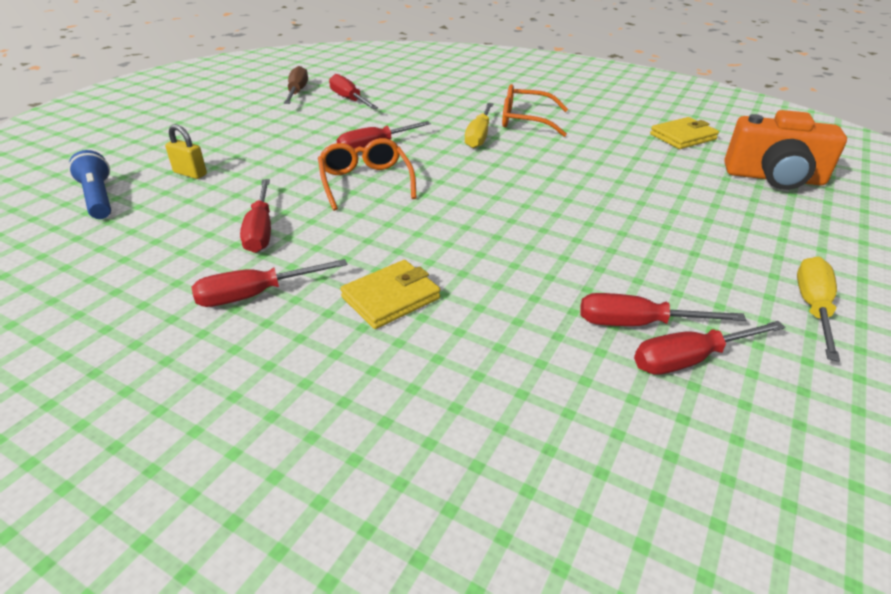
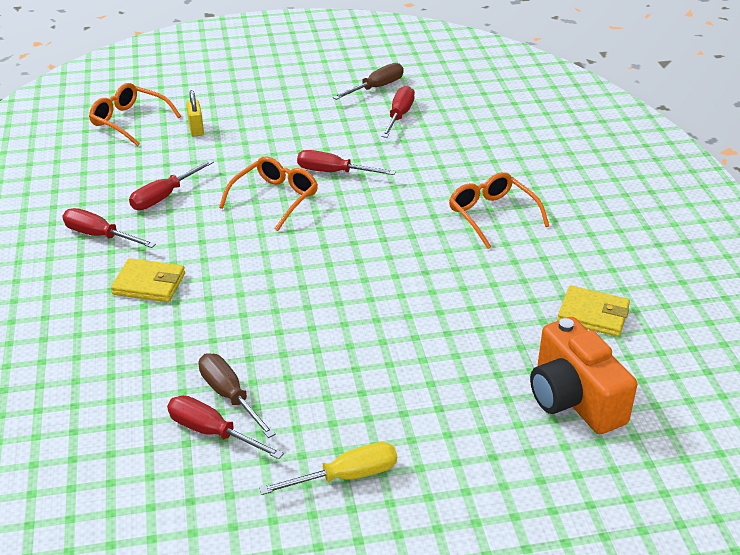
camera: 50 degrees right, 0 degrees up
(98, 198) = (129, 121): blue flashlight -> orange glasses
(479, 136) = (423, 208): yellow screwdriver -> none
(637, 324) = (229, 396): red screwdriver -> brown screwdriver

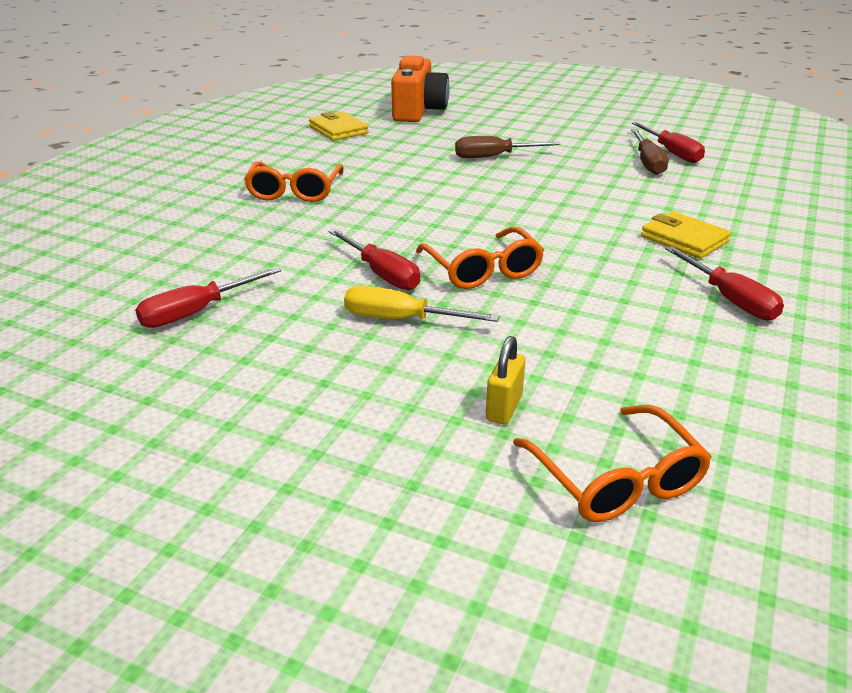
camera: 145 degrees left, 5 degrees down
(164, 197) = (622, 318): red screwdriver -> none
(275, 198) = (483, 270): orange glasses -> orange glasses turned 90 degrees counterclockwise
(346, 476) = (594, 122): yellow screwdriver -> yellow screwdriver (401, 320)
(376, 87) = (143, 370): brown screwdriver -> brown screwdriver (493, 157)

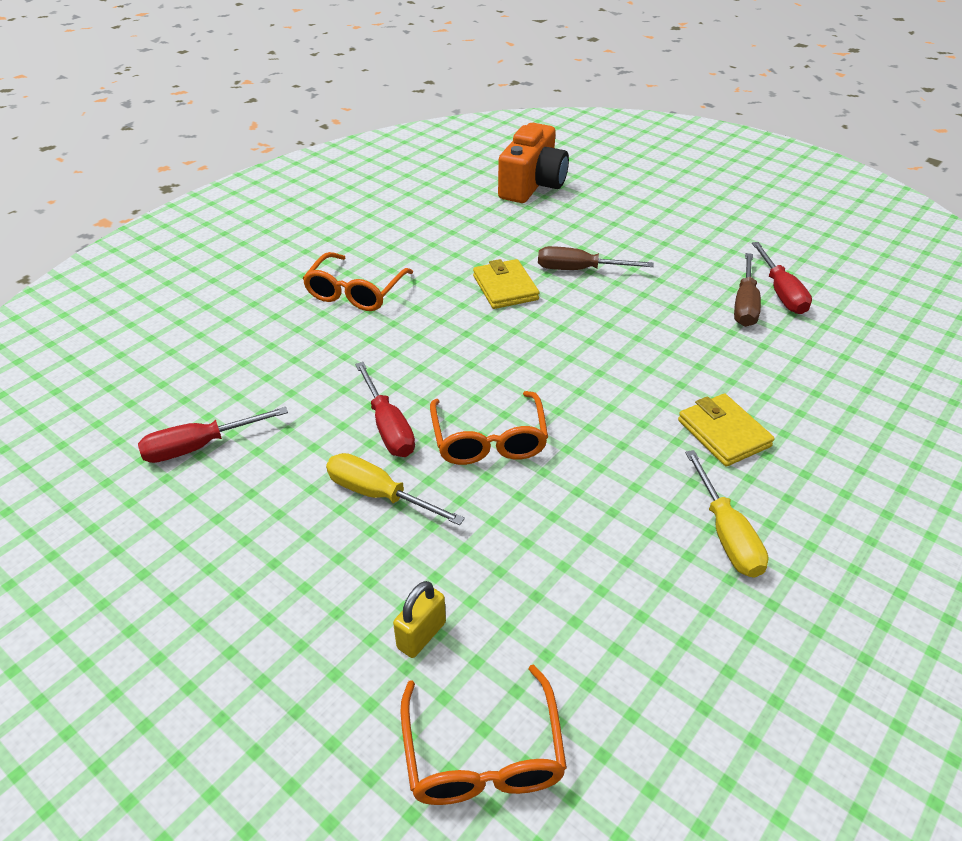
camera: 15 degrees right, 10 degrees up
(338, 130) = (437, 205): yellow wallet -> yellow wallet (505, 288)
(730, 299) = (726, 534): red screwdriver -> yellow screwdriver

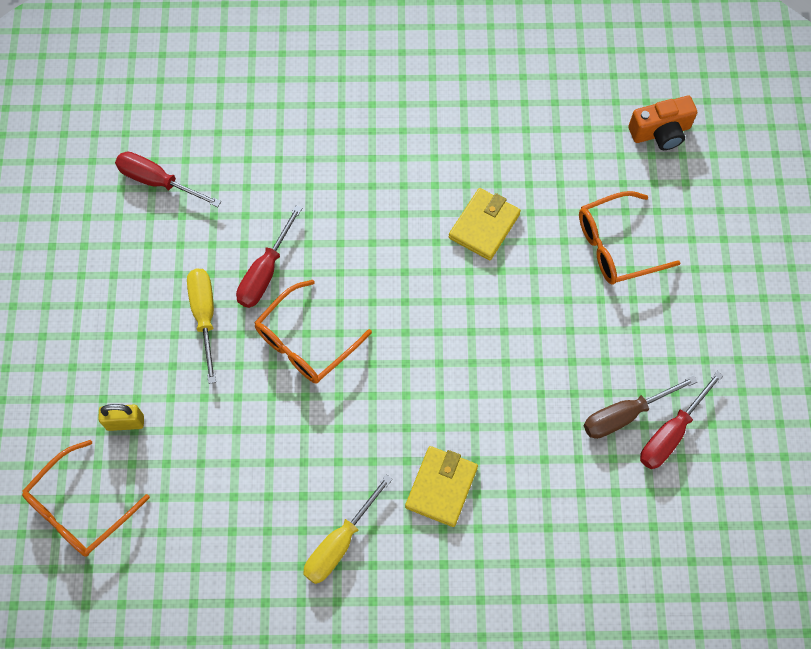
camera: 50 degrees right, 25 degrees up
(355, 292) = (383, 131): orange glasses -> orange glasses (616, 246)
(532, 185) = (660, 132): orange camera -> orange camera, size x0.64
(579, 270) = (559, 261): brown screwdriver -> none

